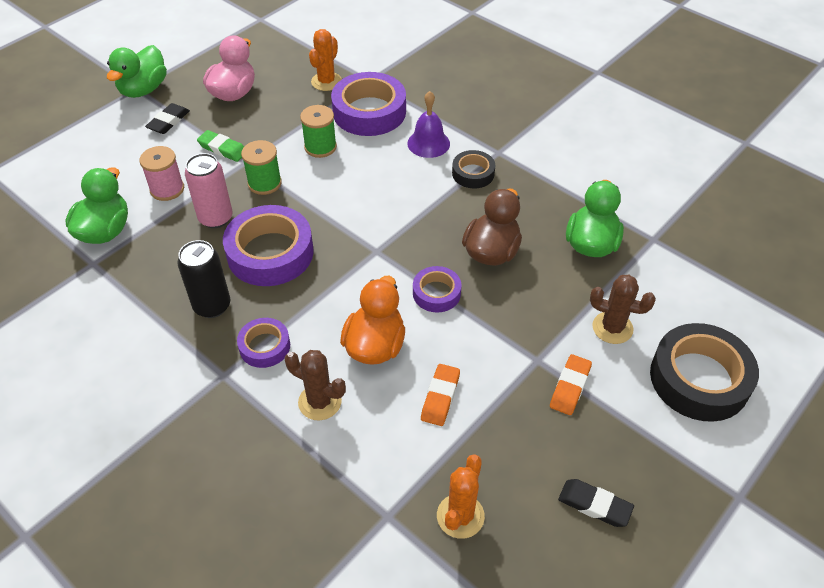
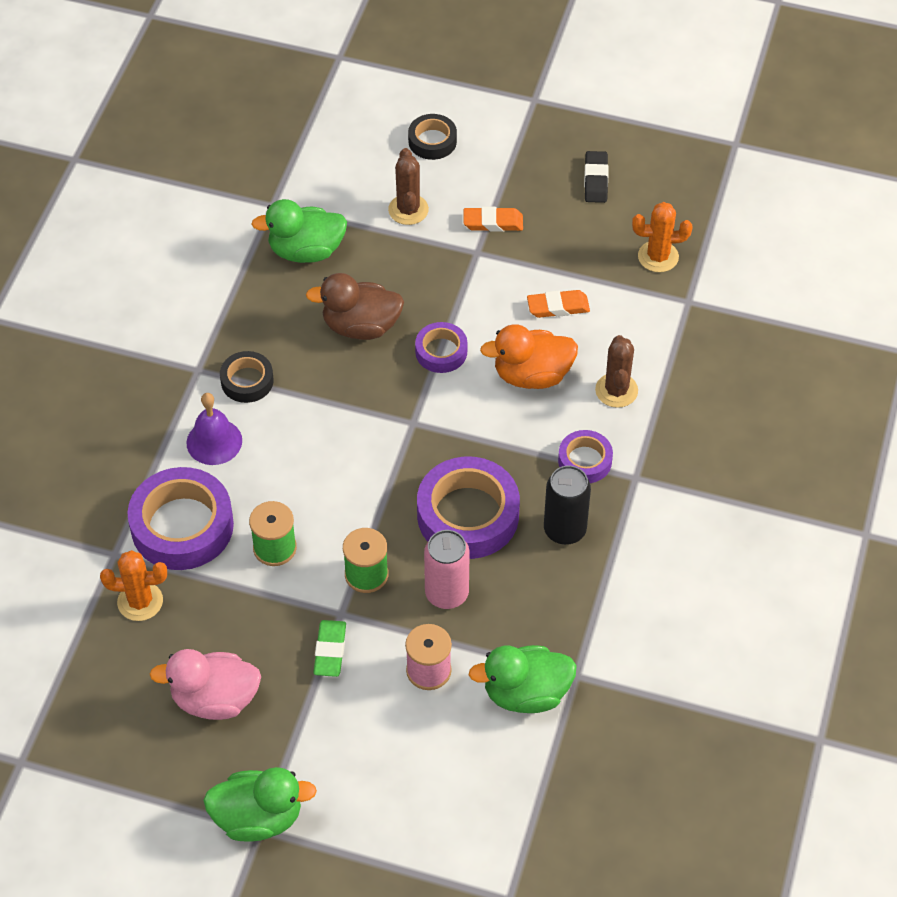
camera: 115 degrees left, 5 degrees up
(168, 122) = (309, 744): black eraser -> none
(699, 379) = (432, 141): black tape -> black tape, size x0.54

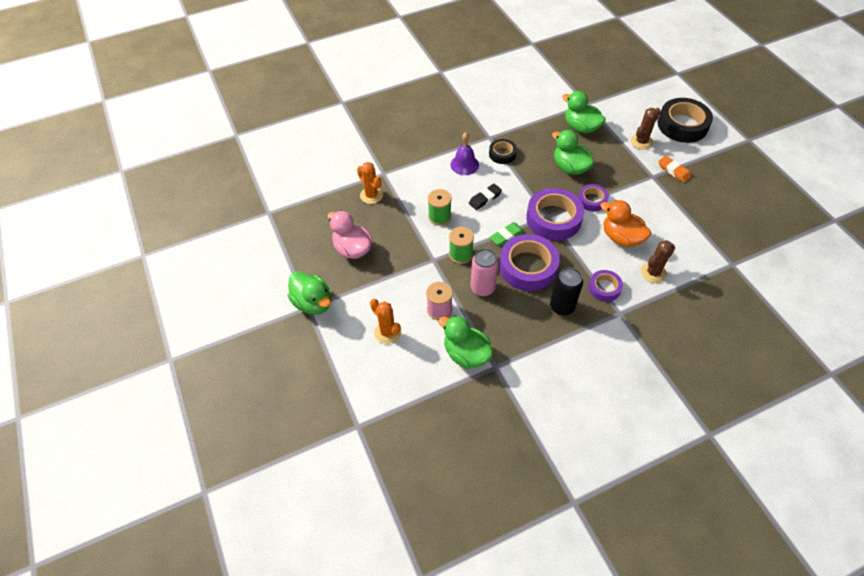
camera: 50 degrees right, 0 degrees up
(182, 526) = (417, 183): purple tape -> purple tape (553, 219)
(330, 651) = (413, 269): green eraser -> green eraser (506, 236)
(361, 326) = (570, 167): brown duck -> green duck
(432, 141) = (682, 125): black tape -> black tape, size x1.86
(558, 307) = (665, 221): orange eraser -> none
(596, 180) = (743, 187): black eraser -> black eraser (485, 198)
(658, 257) = (738, 236): orange cactus -> orange cactus (387, 332)

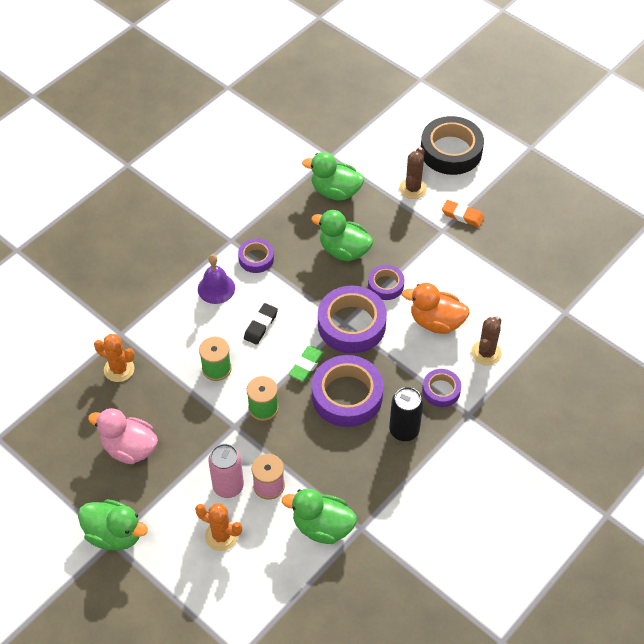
camera: 25 degrees left, 0 degrees up
(482, 288) = (306, 441): pink can -> pink can (228, 486)
(502, 154) = (256, 258): black tape -> purple tape

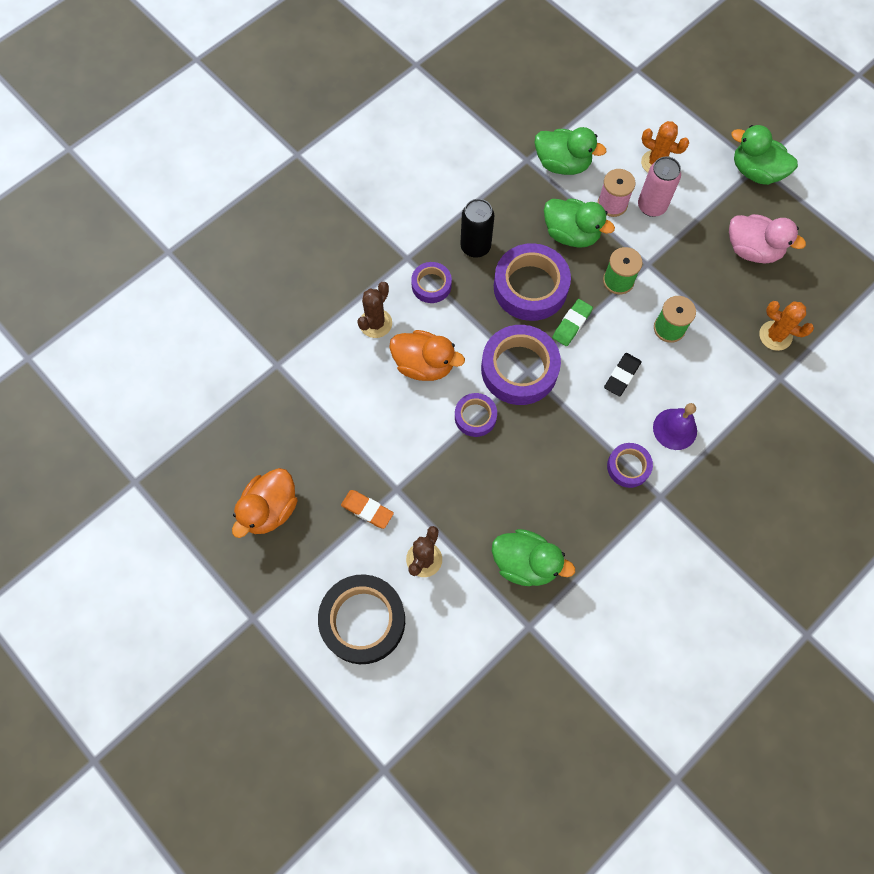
camera: 175 degrees left, 15 degrees up
(344, 250) = (521, 469): green duck -> green duck (571, 234)
(538, 211) = (270, 509): none -> orange duck

